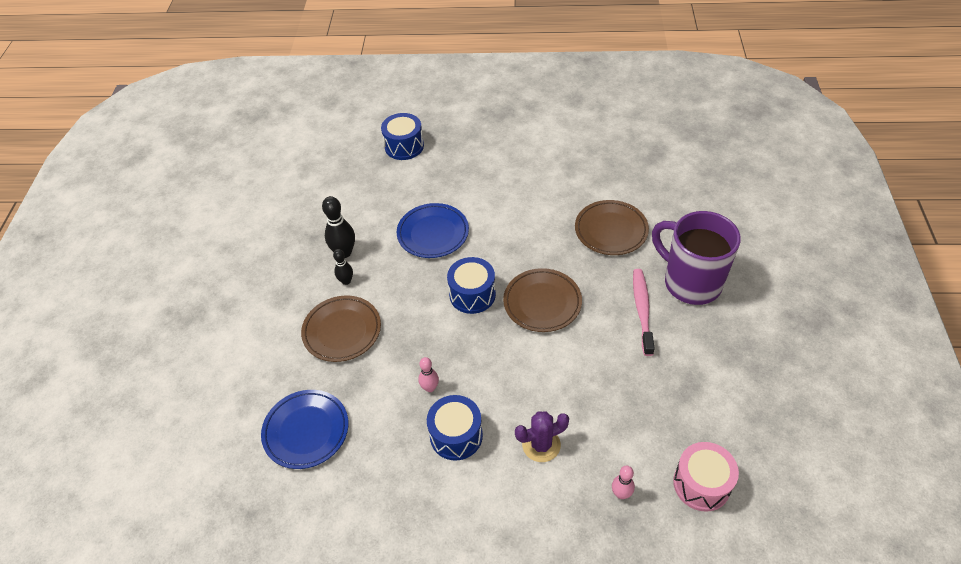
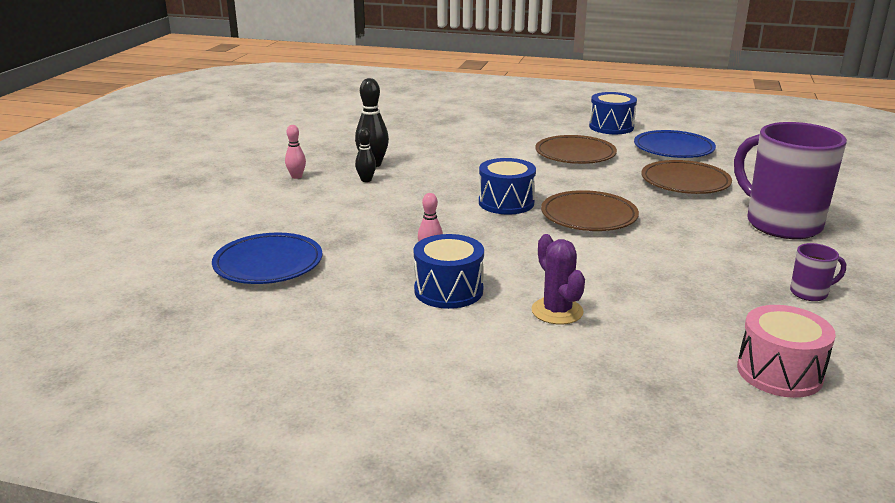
camera: 10 degrees right, 25 degrees down
(342, 331) = (345, 208): brown plate -> brown plate (575, 154)
(404, 146) = (465, 116): blue drum -> blue drum (611, 127)
(433, 233) = (475, 164): blue plate -> blue plate (673, 149)
(541, 445) = (557, 311): purple cactus -> purple cactus turned 75 degrees clockwise
(621, 494) = (658, 364): pink bowling pin -> pink bowling pin (296, 176)
(642, 310) = (714, 235): pink toothbrush -> none
(716, 378) = (810, 293): none -> purple mug

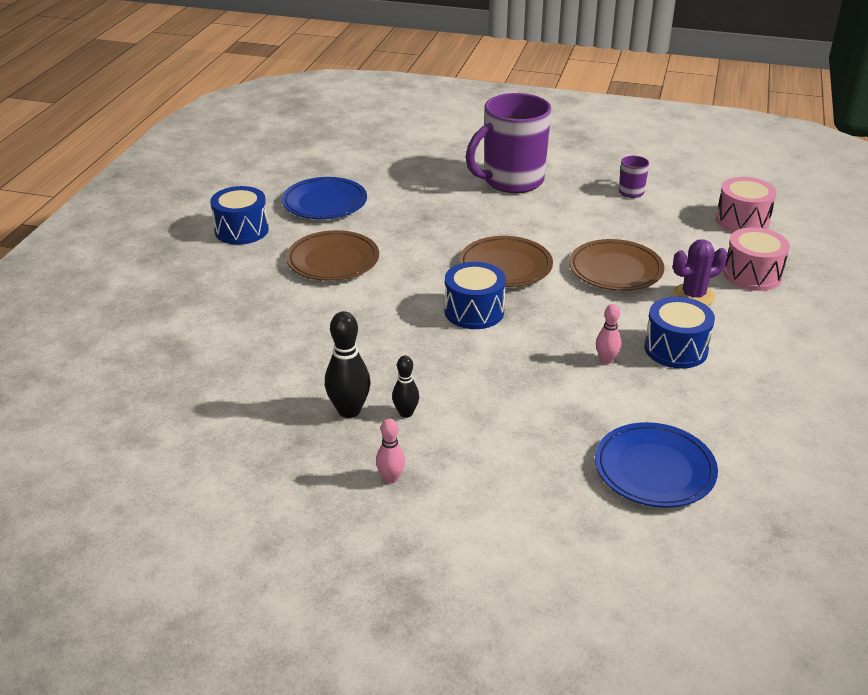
camera: 90 degrees left, 10 degrees up
(621, 359) = (752, 275): none -> pink drum
(685, 182) = (419, 209): brown plate -> brown plate (615, 270)

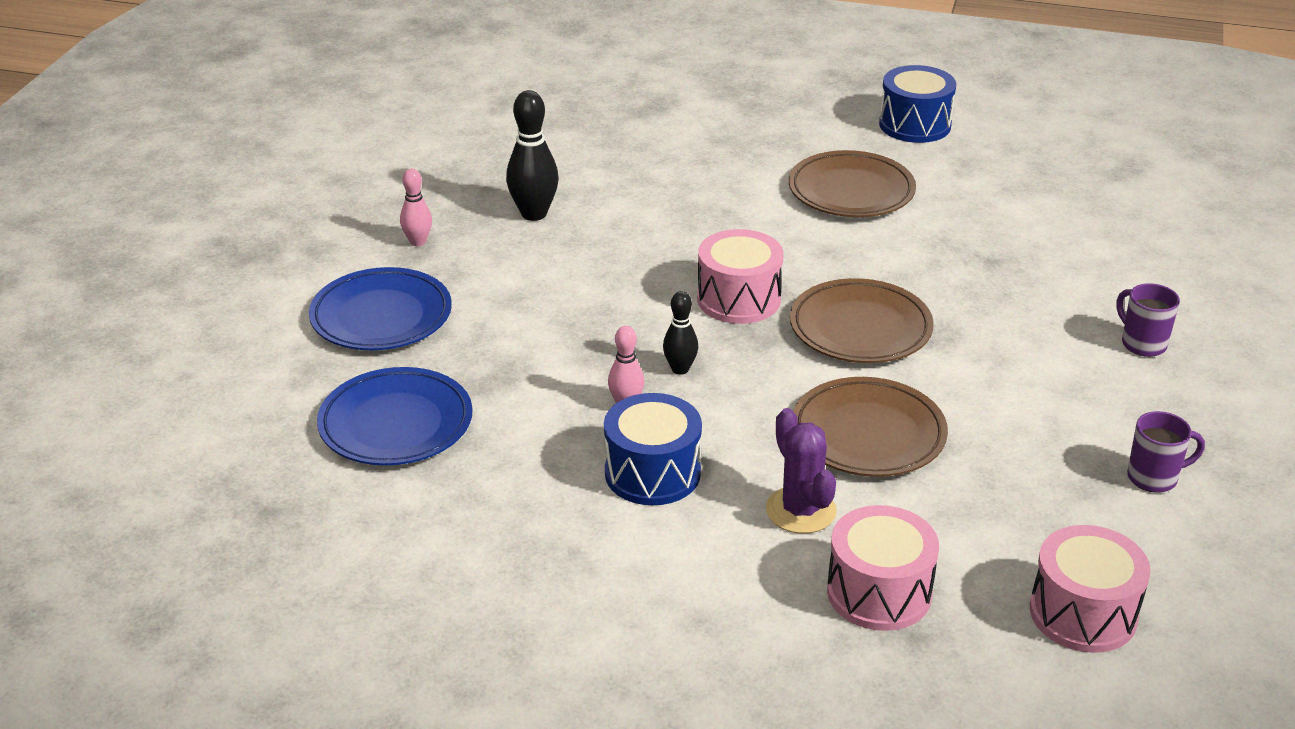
camera: 90 degrees right, 0 degrees up
(324, 203) = (1007, 178): blue plate -> blue plate (381, 316)
(406, 413) = (525, 249): black bowling pin -> black bowling pin (680, 369)
(474, 311) = (738, 299): blue drum -> pink drum
(511, 181) = (1142, 343): purple mug -> purple mug, size x0.42

